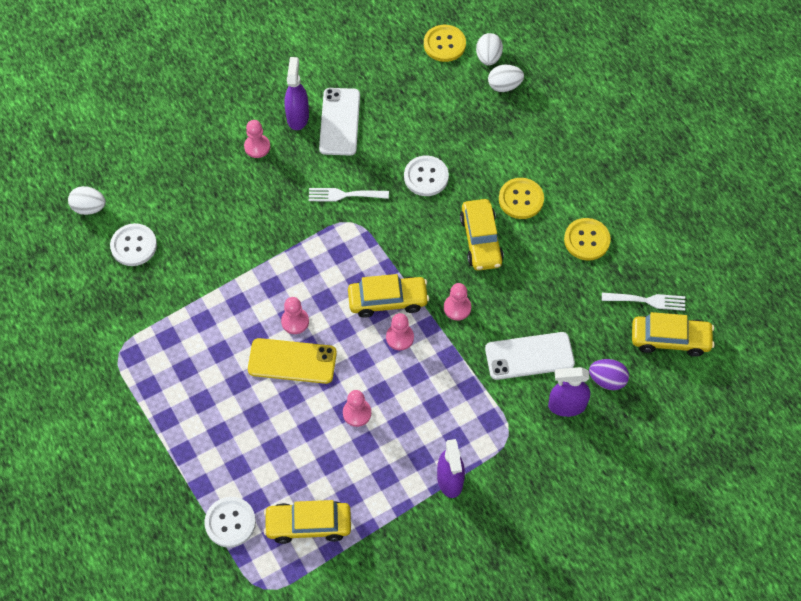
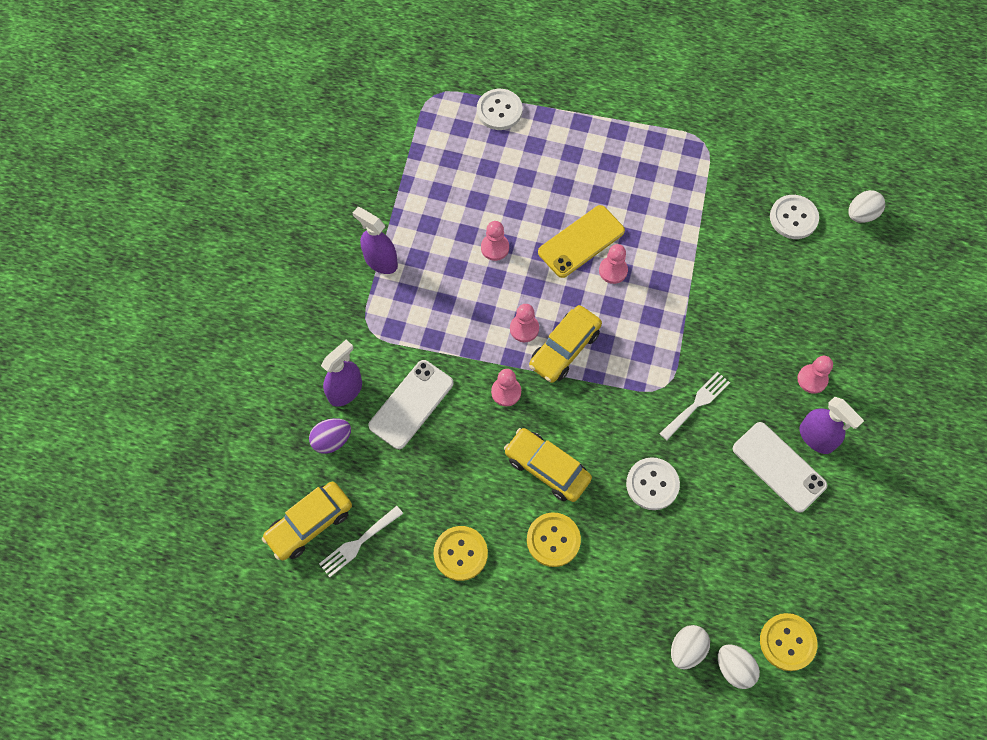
camera: 135 degrees right, 5 degrees up
(308, 525) = (447, 152): yellow car -> none

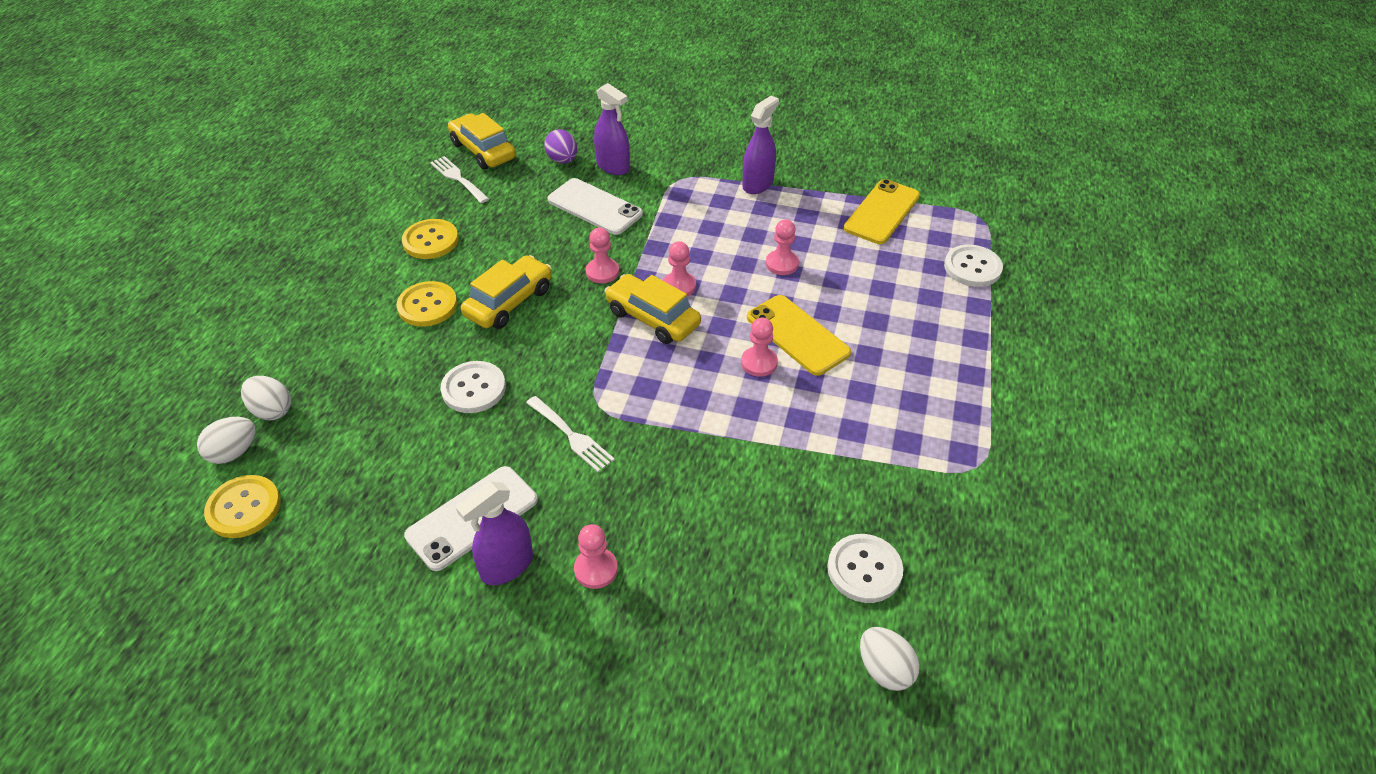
camera: 90 degrees right, 20 degrees down
(426, 165) = (882, 212): none -> yellow phone

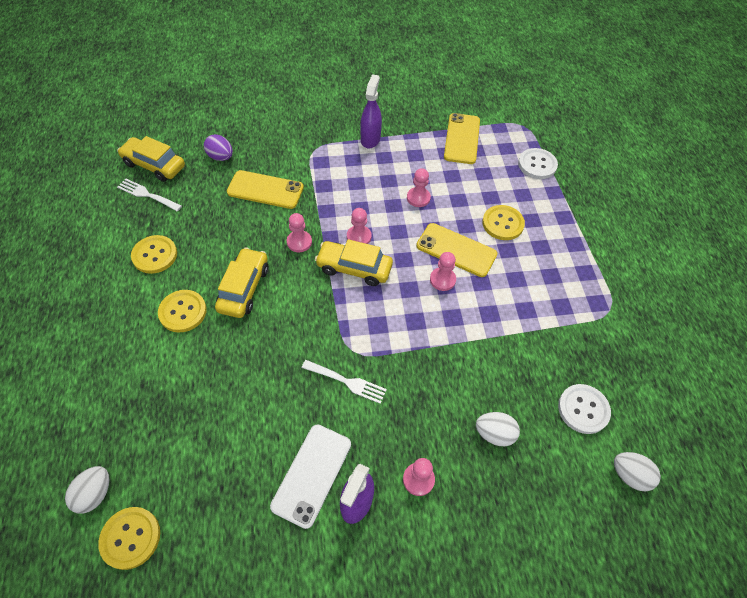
camera: 25 degrees left, 10 degrees up
(272, 410) = (106, 445): white egg -> white egg (494, 434)
(474, 389) = (256, 369): white button -> none
(594, 207) = (265, 190): white phone -> yellow phone
(613, 166) = (261, 152): purple spray bottle -> none
(880, 323) = (502, 223): none -> yellow button

